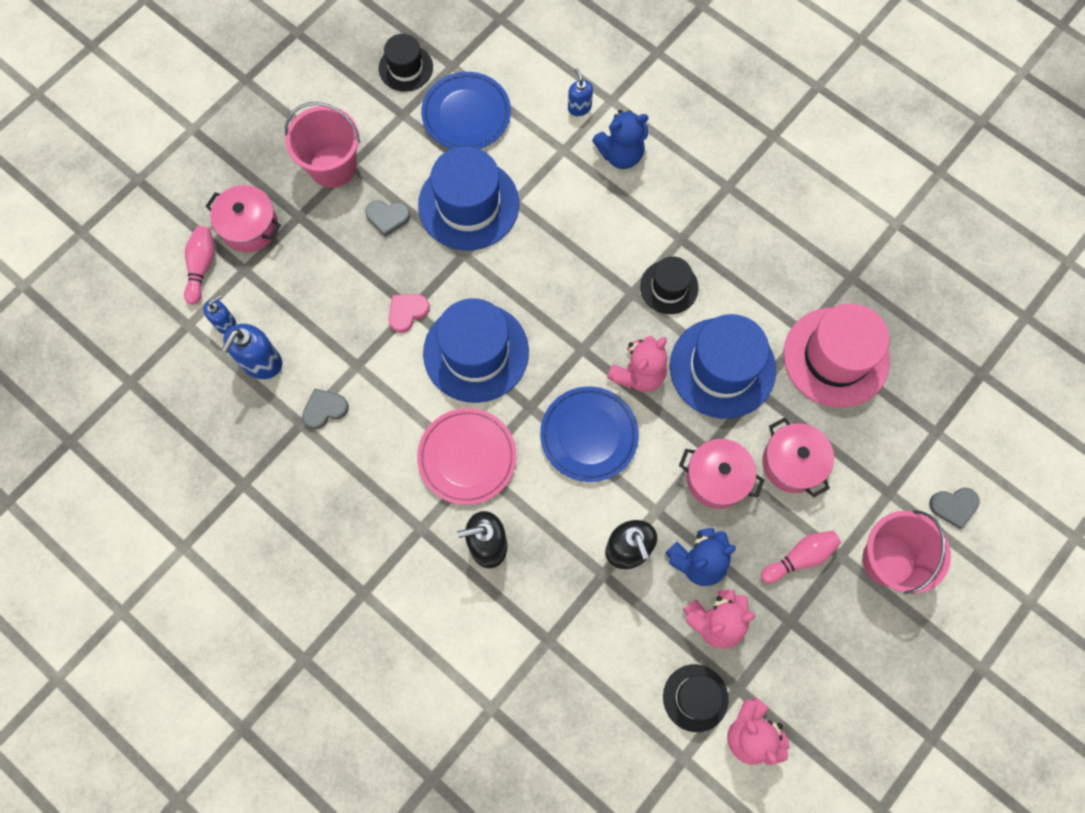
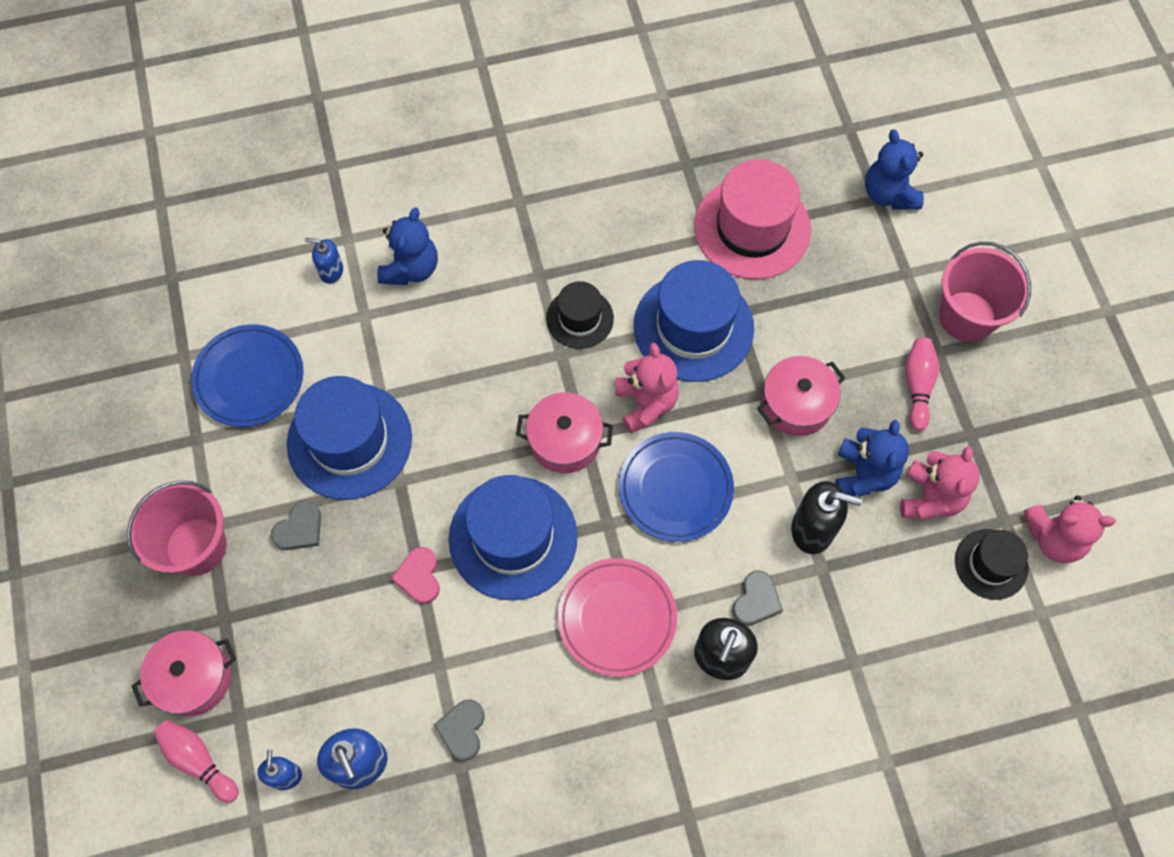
camera: 55 degrees left, 5 degrees down
(405, 68) = (146, 402): black hat -> none
(792, 463) = (826, 331): pink pot -> pink pot (565, 441)
(948, 438) = (889, 194): none -> blue teddy bear
(953, 506) = (952, 232): grey heart -> grey heart (756, 600)

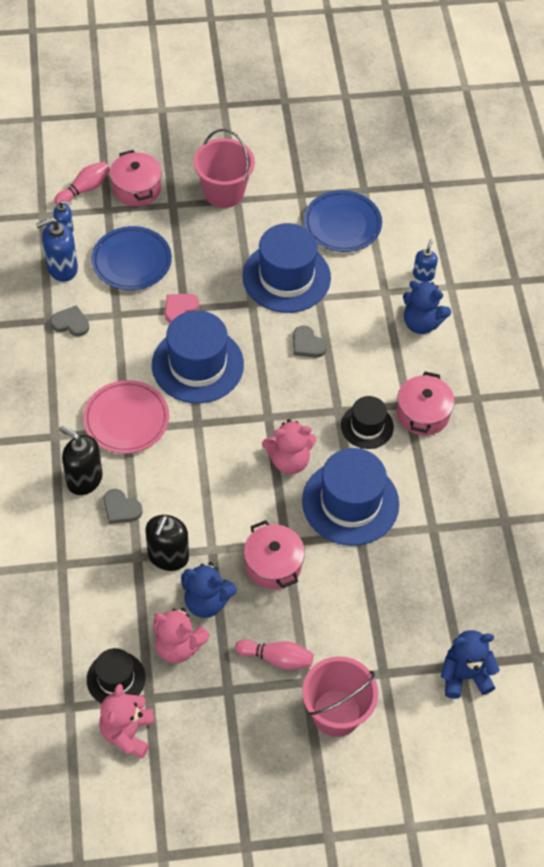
camera: 95 degrees right, 10 degrees down
(299, 528) = (226, 246): grey heart -> grey heart (307, 344)
(419, 576) = (180, 309): pink heart -> pink heart turned 45 degrees counterclockwise
(565, 441) = (266, 404): pink pot -> pink pot (423, 413)
(675, 488) = (217, 470): blue plate -> blue plate (131, 261)
(752, 228) = (438, 560): pink hat -> none

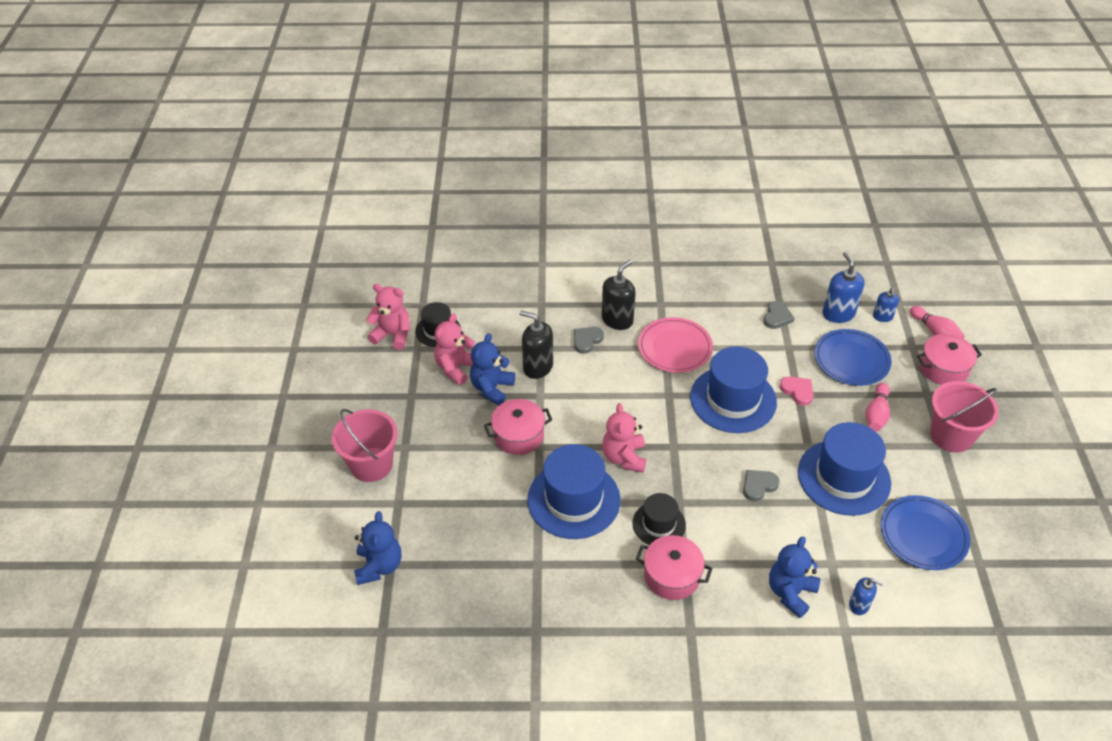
camera: 100 degrees right, 10 degrees down
(276, 658) = (430, 429): pink bowling pin -> pink bowling pin (876, 414)

